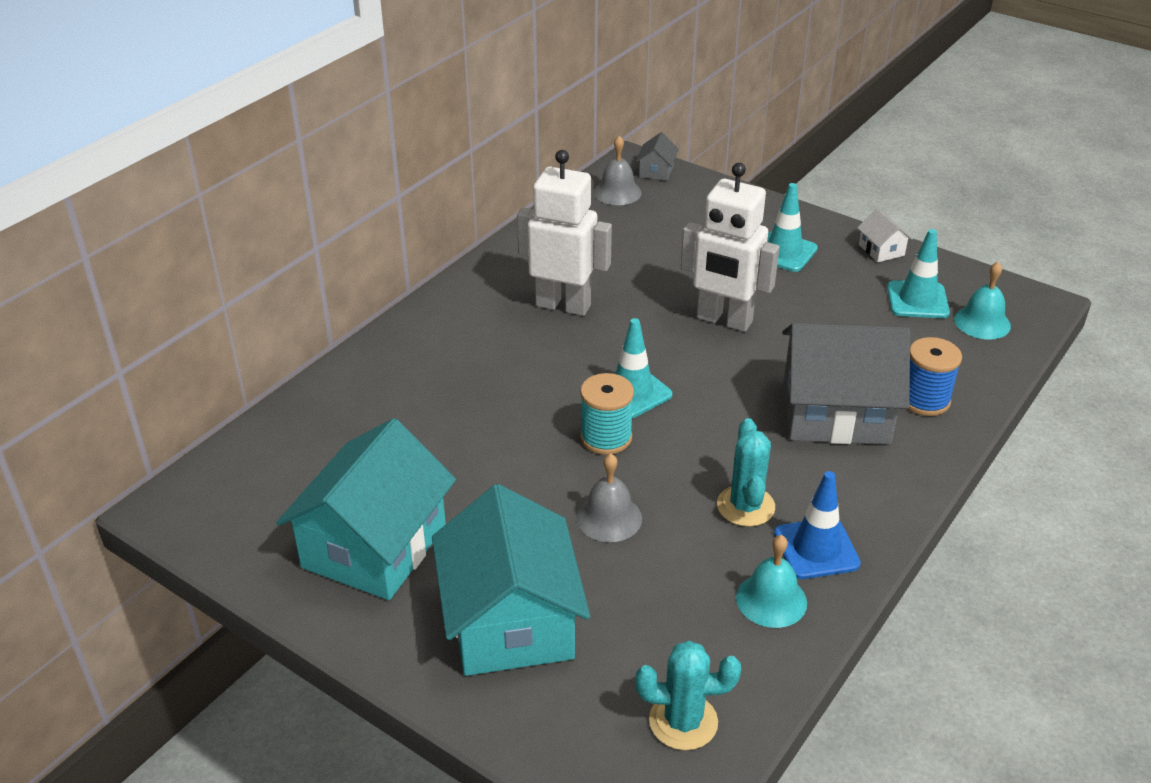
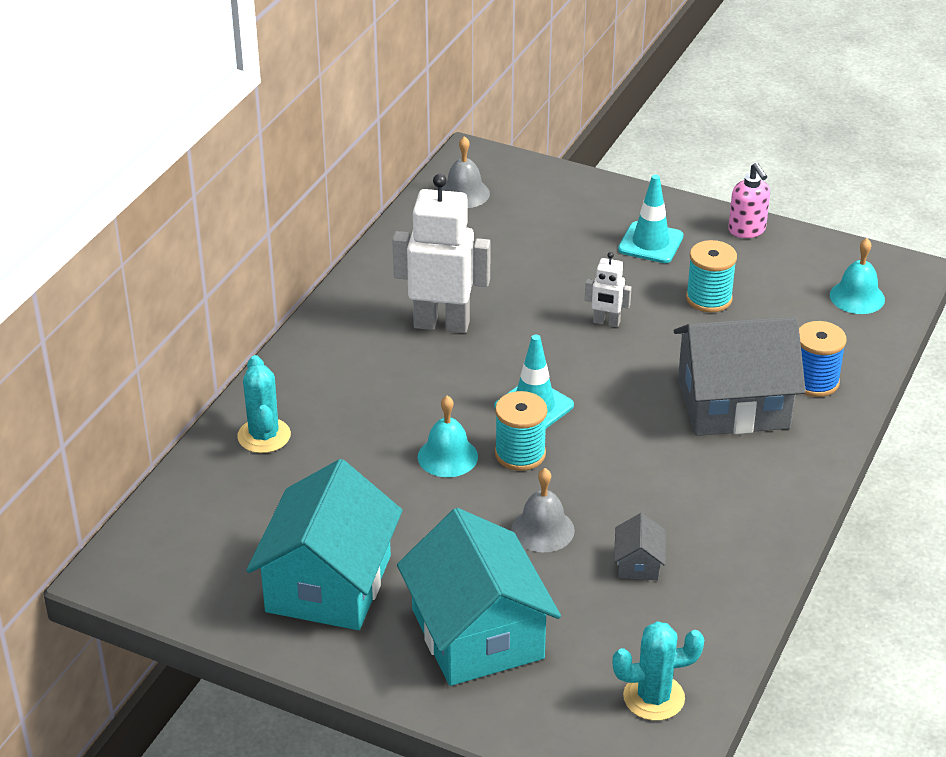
camera: 10 degrees left, 0 degrees up
(656, 171) = (499, 165): grey house -> grey house (638, 563)
(724, 320) = (606, 322): white robot -> white robot, size x0.48
(745, 506) = (667, 503): turquoise cactus -> turquoise cactus (264, 436)
(771, 600) = (708, 584): turquoise bell -> turquoise bell (447, 456)
(816, 549) = (740, 534): blue traffic cone -> none
(831, 308) = (709, 299): none -> turquoise spool
(881, 250) = (747, 230): white house -> pink soap dispenser
(917, 300) = (791, 280): turquoise traffic cone -> none

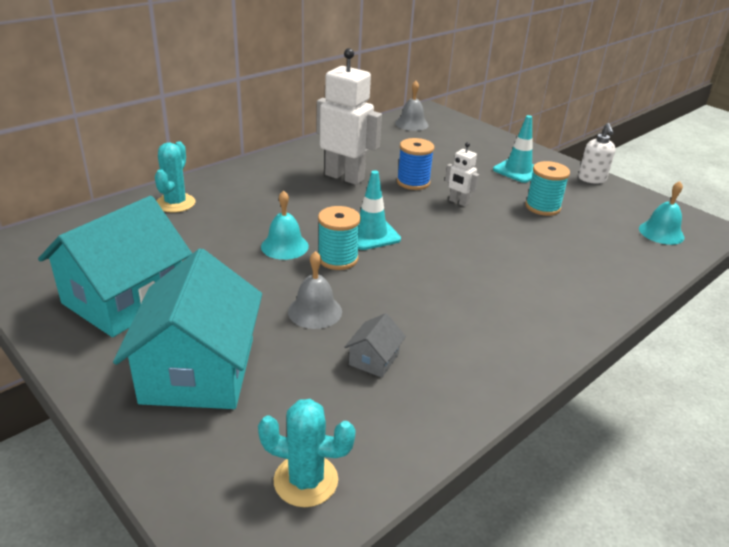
camera: 20 degrees right, 5 degrees down
(733, 403) = (525, 271): grey house -> none
(747, 230) = (592, 179): pink soap dispenser -> white soap dispenser
(814, 382) = (601, 275): blue spool -> blue spool (413, 182)

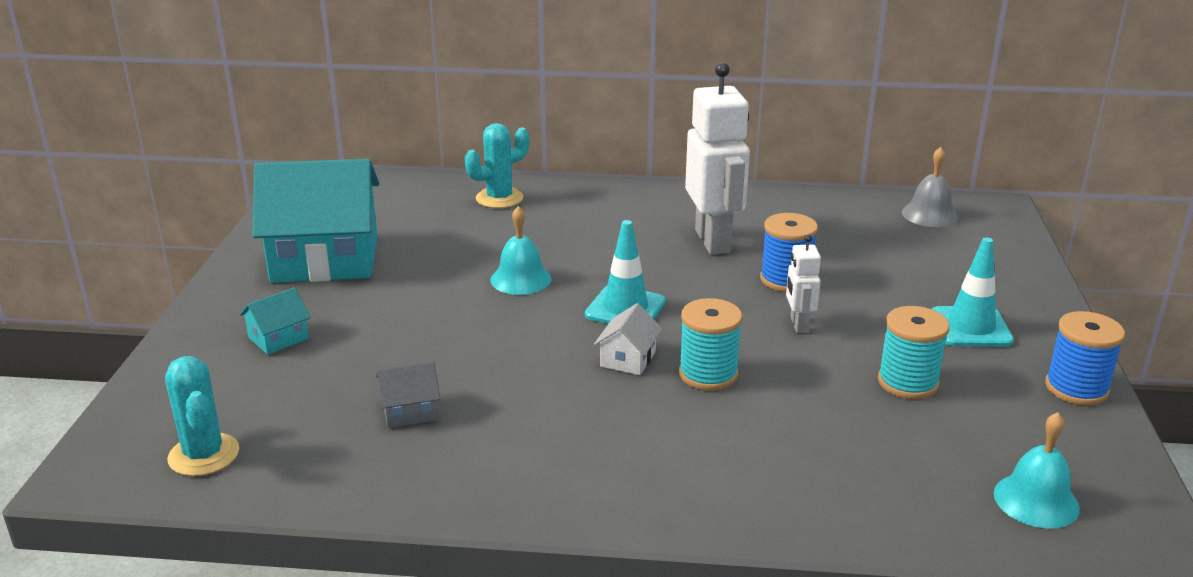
camera: 50 degrees right, 5 degrees down
(198, 370) = (278, 338): turquoise house -> turquoise house, size x0.41
(315, 311) = (439, 346): grey bell -> none
(338, 259) = (546, 314): turquoise spool -> turquoise spool (708, 374)
(422, 260) = (628, 359): none -> white house
(592, 179) = (1076, 388): white soap dispenser -> blue spool

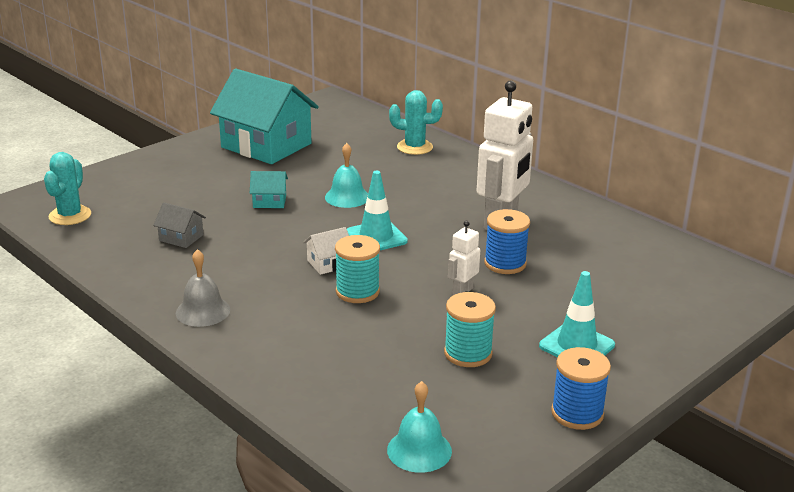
camera: 40 degrees right, 0 degrees up
(278, 338) = (181, 176): turquoise house -> turquoise house (269, 201)
(929, 214) = (696, 268): grey bell -> grey bell (203, 311)

